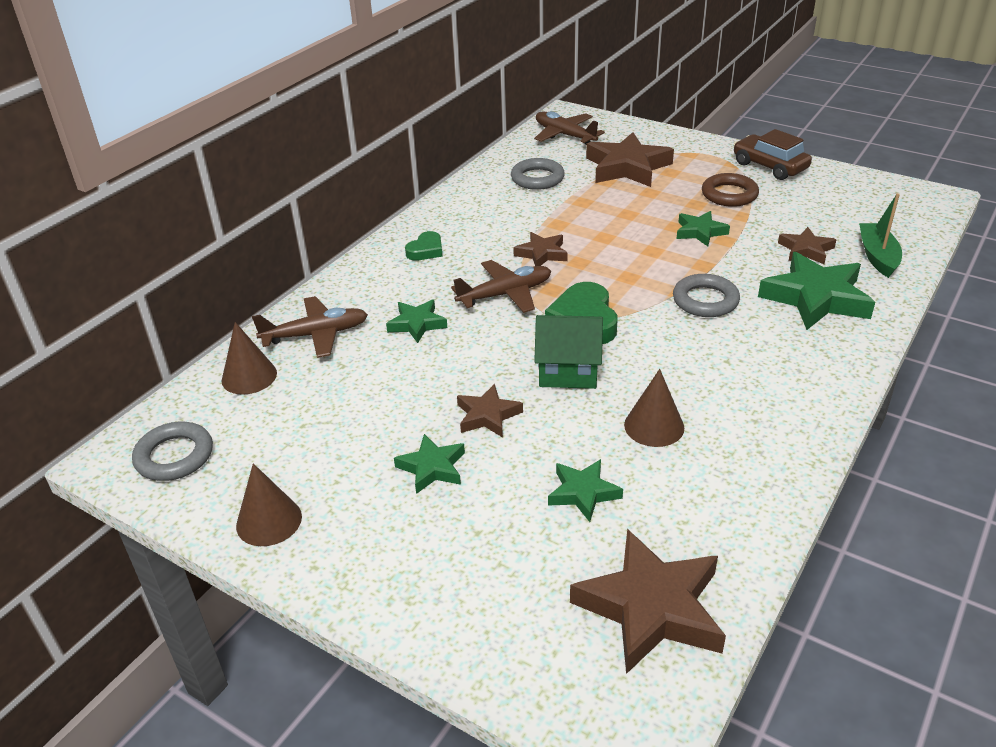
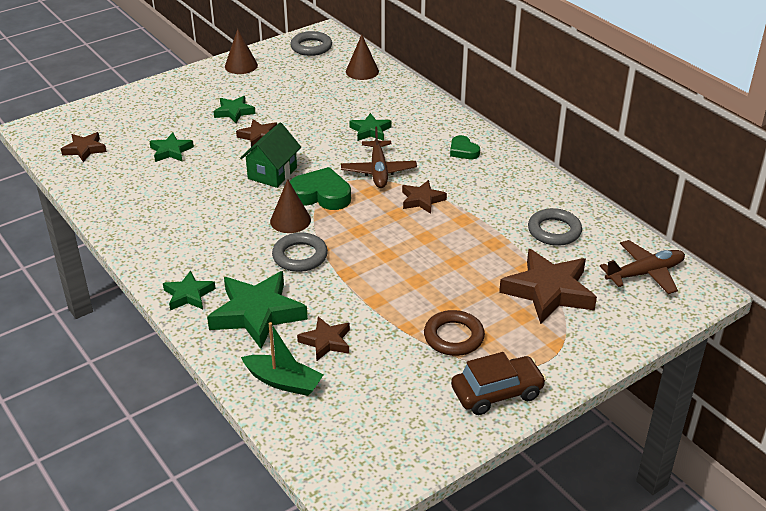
camera: 110 degrees right, 0 degrees up
(316, 335) = (387, 95): brown plane -> none
(651, 608) = (84, 149): brown star -> brown star, size x0.54
(654, 426) = (196, 189): brown cone -> brown cone (290, 220)
(700, 232) = (398, 291): green star -> green star (189, 295)

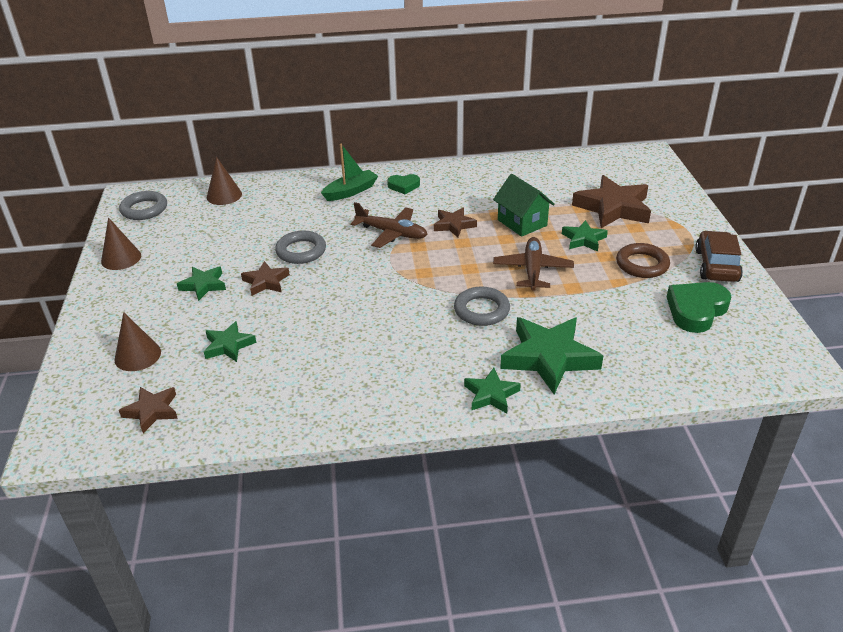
camera: 60 degrees left, 0 degrees up
(272, 173) = (337, 291): green house -> green house (522, 223)
(283, 382) = (652, 368): green boat -> green boat (351, 191)
(290, 220) = (423, 301): brown cone -> brown cone (137, 355)
(321, 195) = (398, 273): green heart -> green heart (696, 310)
(326, 342) = (612, 329): brown star -> none
(370, 131) = (326, 219): green star -> green star (583, 239)
(554, 231) = (543, 183): grey ring -> grey ring (301, 251)
(645, 273) = (618, 166): brown plane -> brown plane (532, 270)

